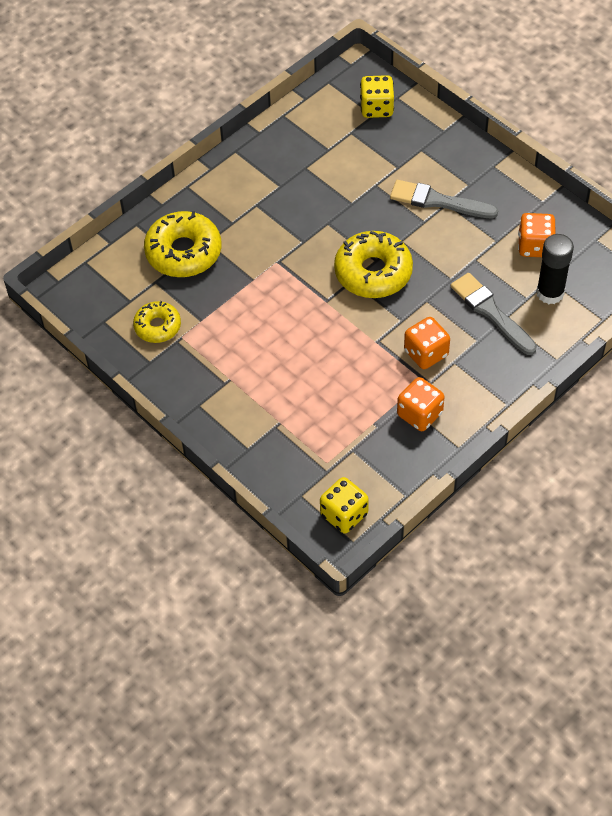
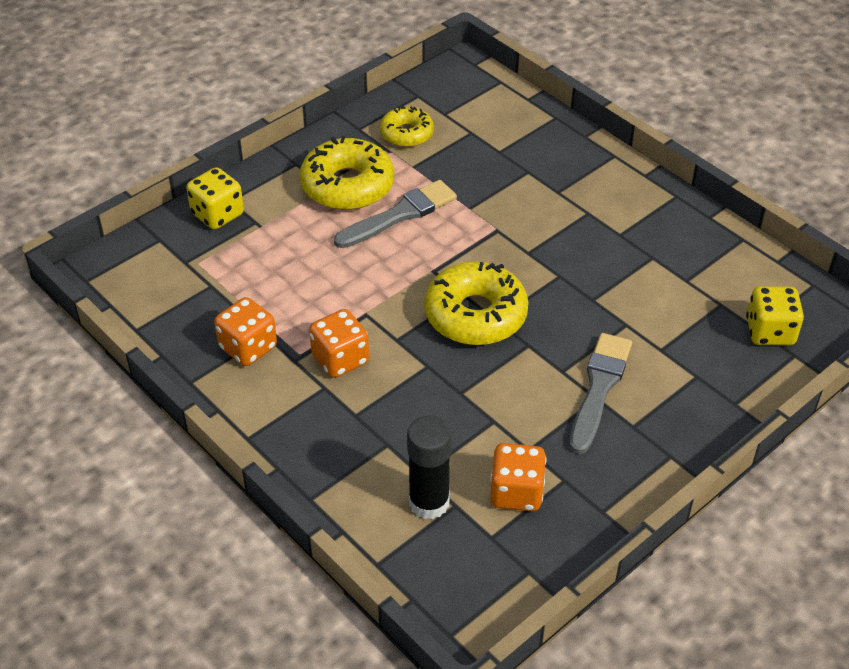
camera: 90 degrees right, 10 degrees down
(183, 252) = (513, 153): yellow donut -> yellow donut (347, 185)
(344, 514) = (124, 274): yellow dice -> yellow dice (217, 214)
(491, 312) = (400, 431): grey brush -> grey brush (400, 214)

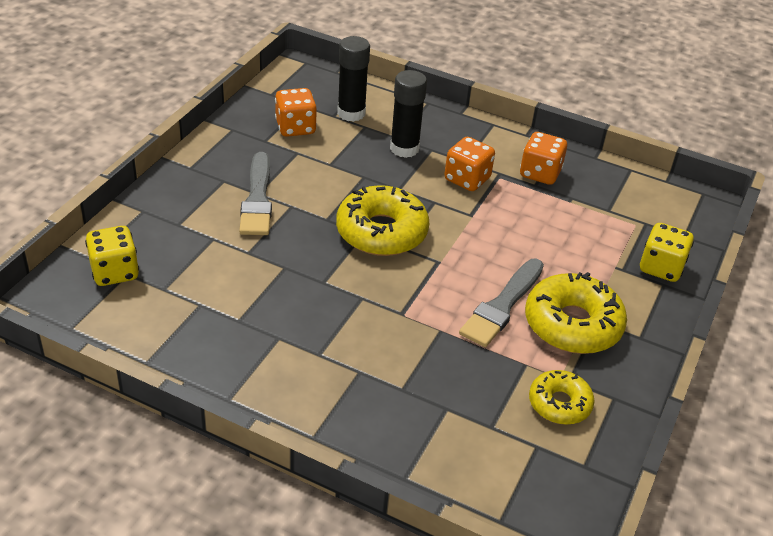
camera: 155 degrees right, 5 degrees down
(389, 423) = (404, 148): none -> black glue stick

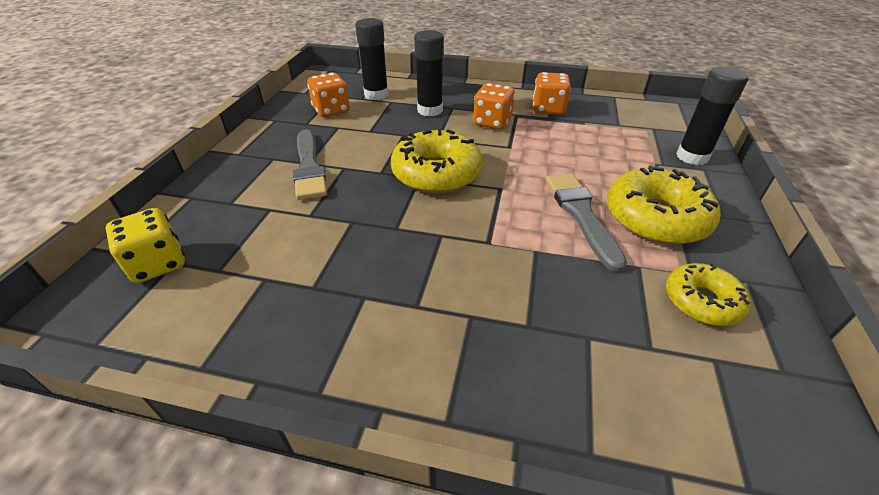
camera: 10 degrees left, 0 degrees up
(502, 306) = (581, 215): grey brush -> grey brush turned 150 degrees clockwise
(661, 267) = (692, 157): yellow dice -> black glue stick

